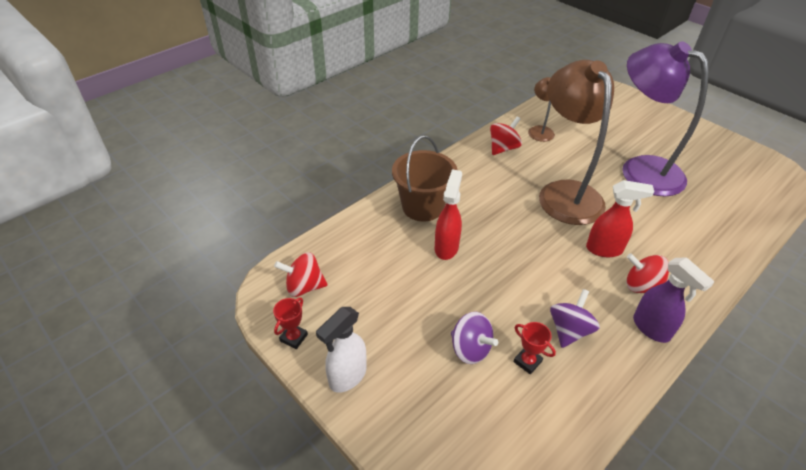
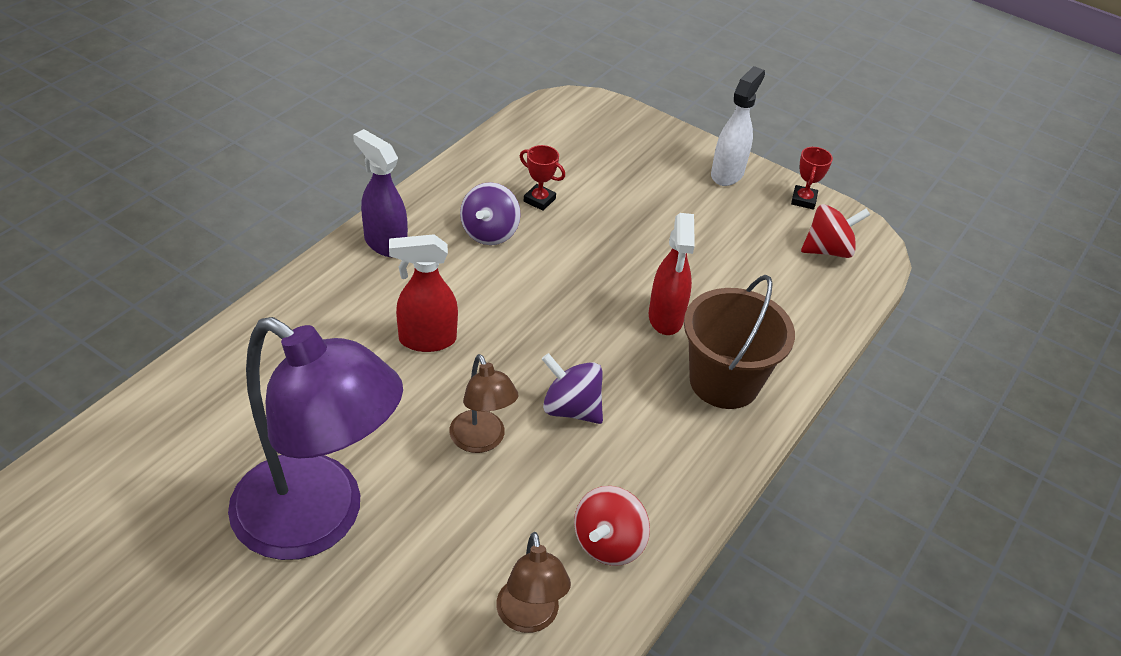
camera: 165 degrees right, 0 degrees up
(470, 349) = (605, 206): purple spinning top -> purple spinning top (571, 408)
(565, 193) = (481, 441): brown lamp -> brown lamp, size x0.46
(641, 286) = (383, 292): red spinning top -> none

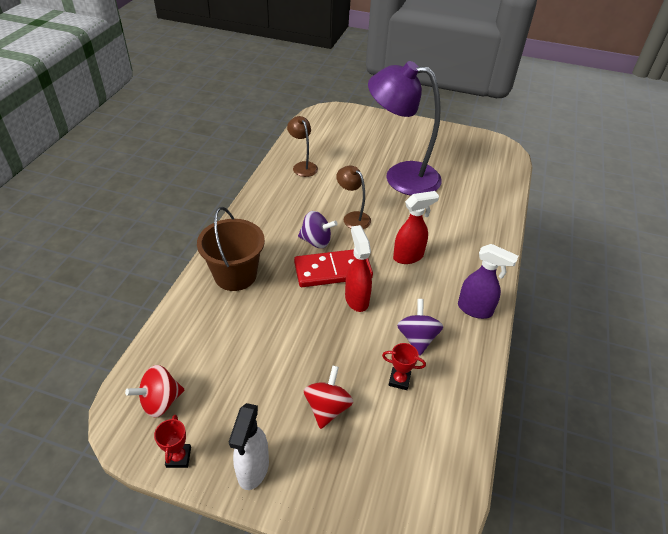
camera: 165 degrees right, 0 degrees up
(563, 349) = (333, 270): none -> red domino
(608, 543) = (279, 193): red spinning top -> red spinning top (327, 408)
(665, 318) = (278, 306): red spray bottle -> red spray bottle (356, 299)

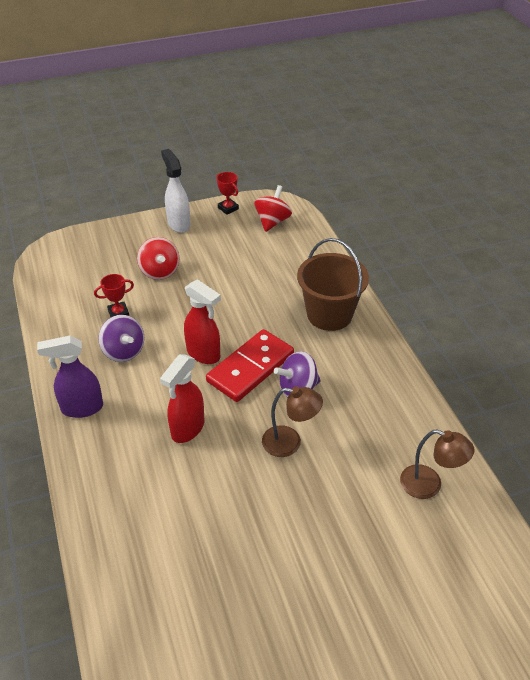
camera: 145 degrees right, 0 degrees up
(401, 177) = (291, 558): purple lamp -> none

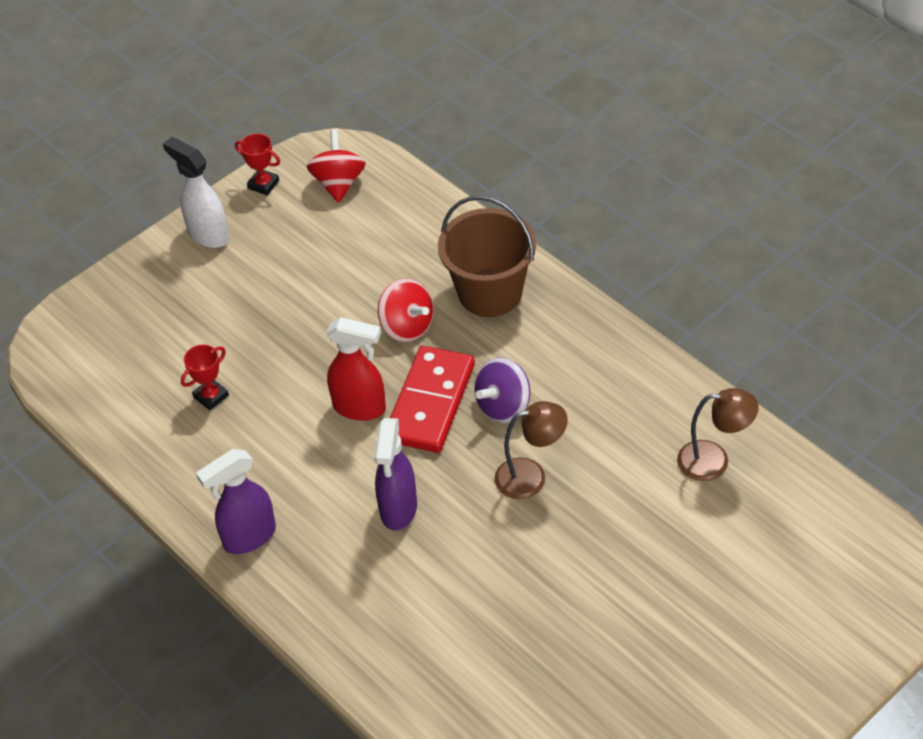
camera: 20 degrees left, 5 degrees up
(124, 351) = (253, 444): purple spinning top -> none
(160, 271) = (228, 316): red spinning top -> red spinning top (407, 327)
(187, 429) = (398, 509): red spray bottle -> purple spray bottle

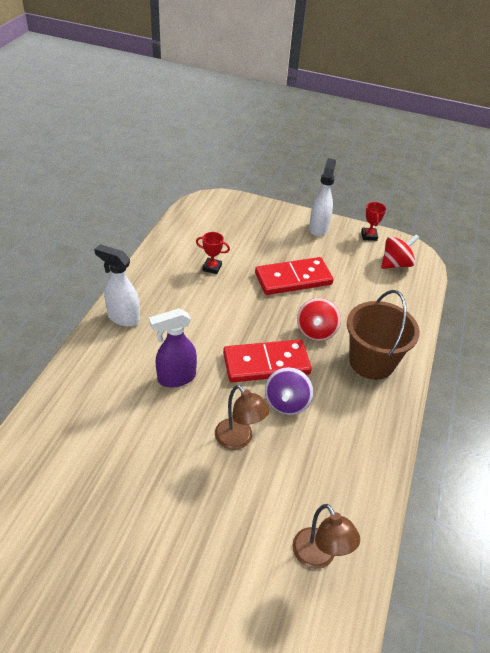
camera: 55 degrees right, 5 degrees down
(249, 537) = (123, 317): purple spray bottle -> white spray bottle
(295, 310) = (293, 279): none -> red domino
(360, 408) = (242, 332): red spray bottle -> none
(503, 406) = (286, 403): purple spinning top -> purple spinning top turned 90 degrees counterclockwise

